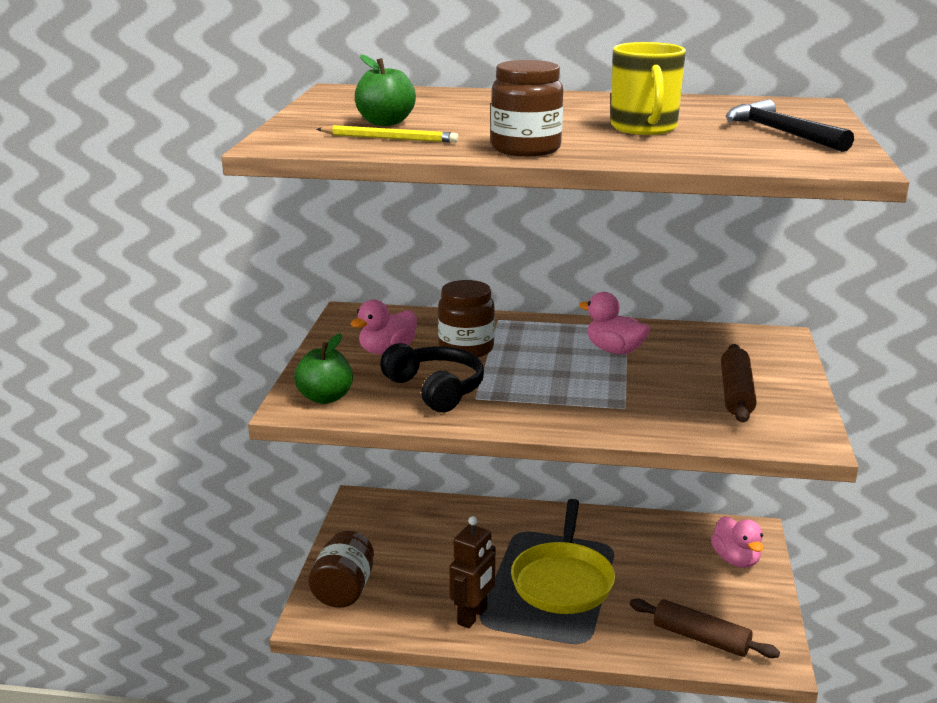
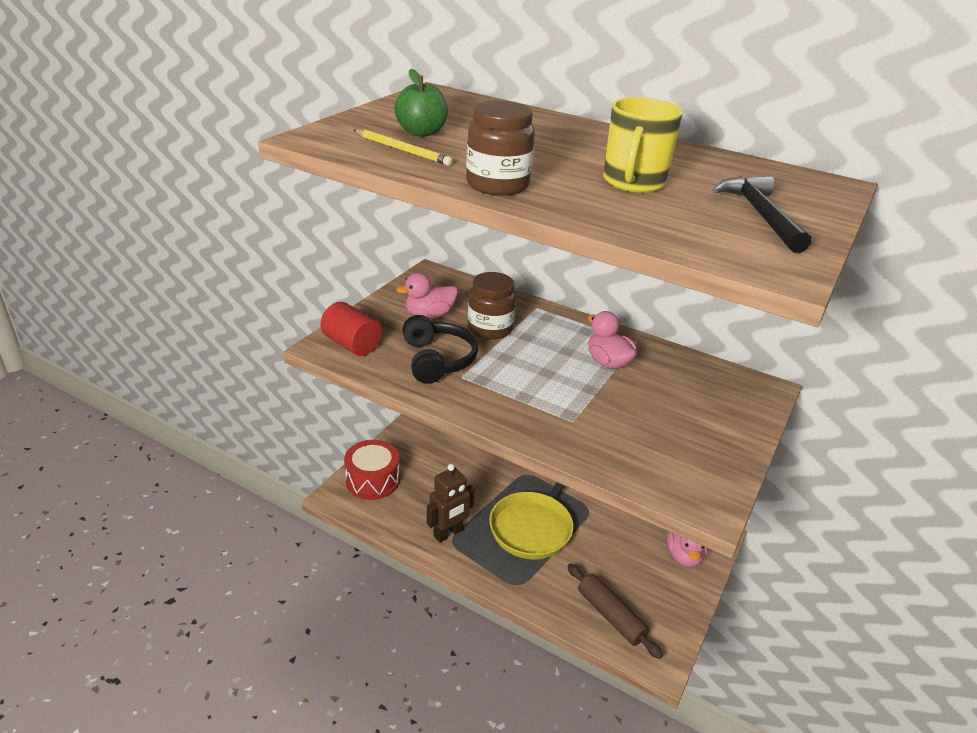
camera: 20 degrees right, 10 degrees up
(325, 398) = (352, 344): green apple -> red cylinder
(343, 590) = (372, 480): brown jar -> red drum
(736, 393) = (680, 435): brown rolling pin -> none

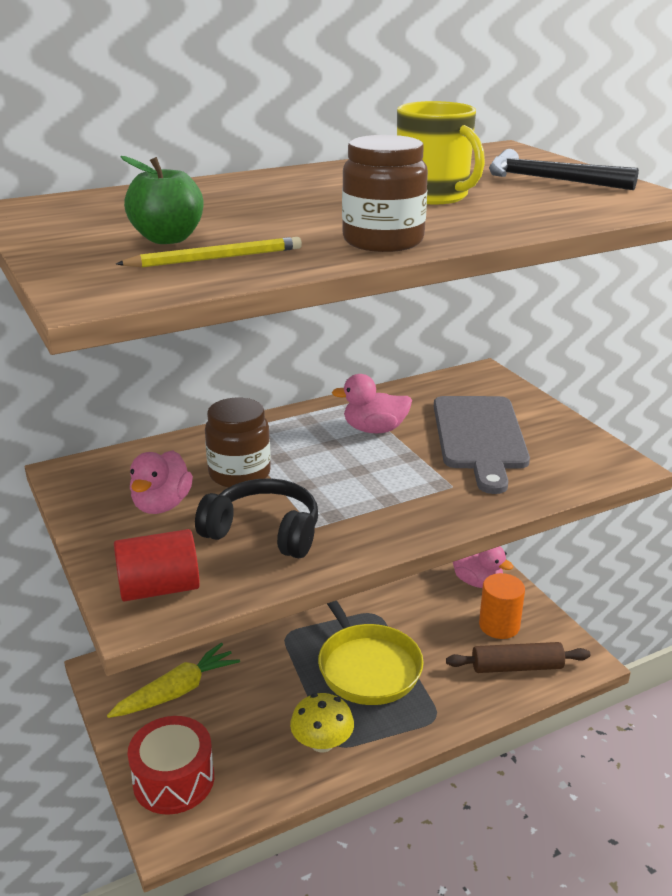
camera: 55 degrees left, 5 degrees down
(437, 449) = (177, 691): none -> yellow carrot
(448, 533) = (322, 743): brown robot -> yellow mushroom
(646, 588) = (499, 625): none -> orange cylinder
(659, 415) = (479, 437): none -> grey cutting board

